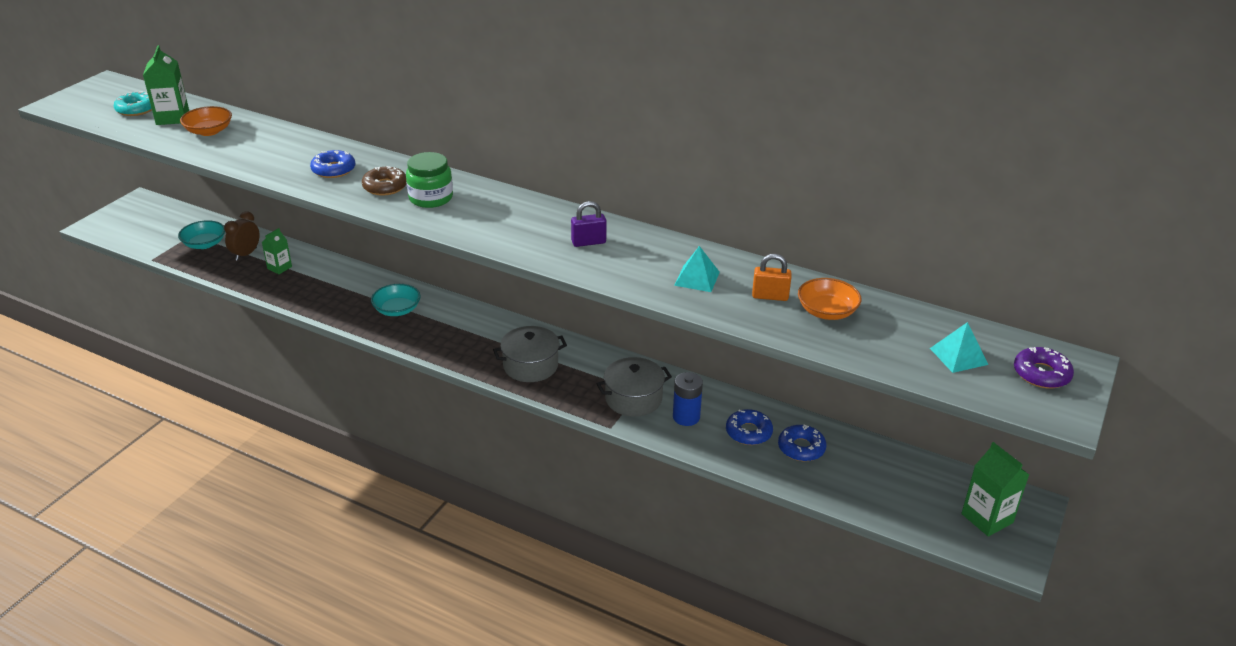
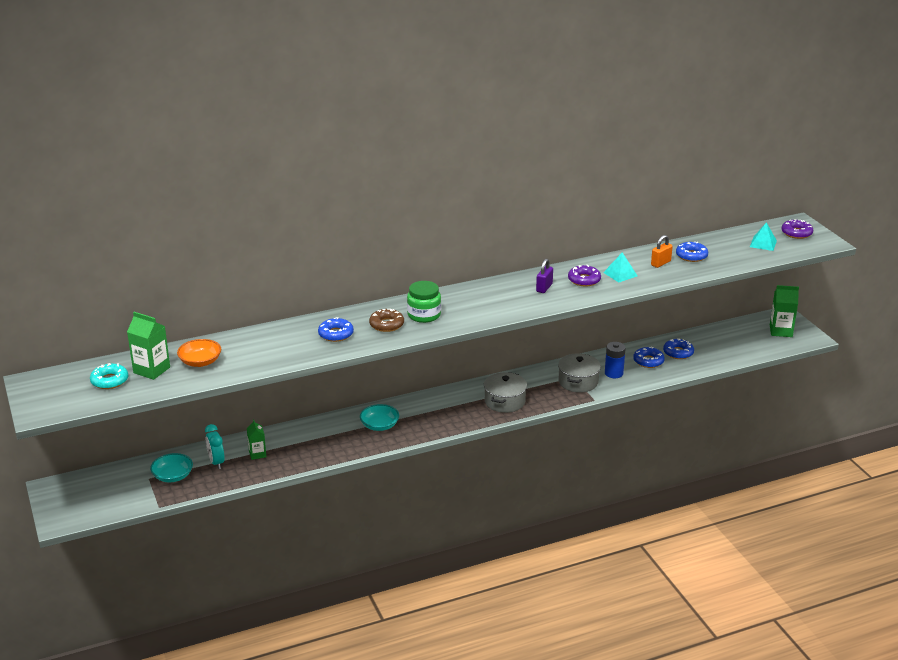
camera: 50 degrees left, 5 degrees down
(246, 254) = (216, 462): brown clock -> turquoise clock
(645, 260) = (584, 280): none -> purple donut
(827, 311) = (691, 256): orange bowl -> blue donut

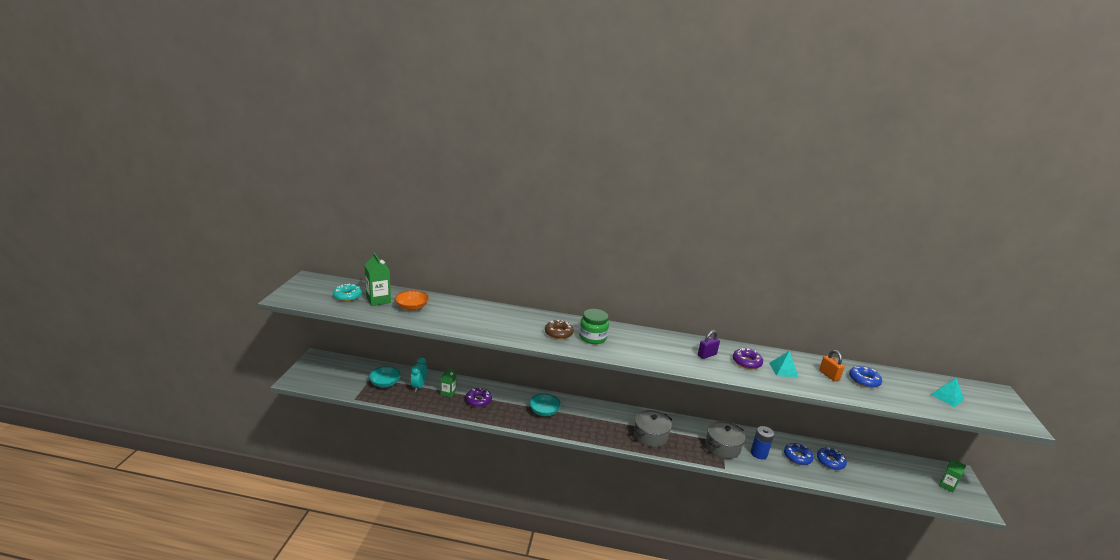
camera: 30 degrees right, 5 degrees down
(336, 334) = (516, 325): blue donut -> none
(660, 263) = (829, 375): orange padlock -> orange padlock turned 75 degrees clockwise
(781, 331) = (947, 486): green carton -> green carton, size x0.63
(796, 233) = (991, 401): purple donut -> purple donut (478, 400)

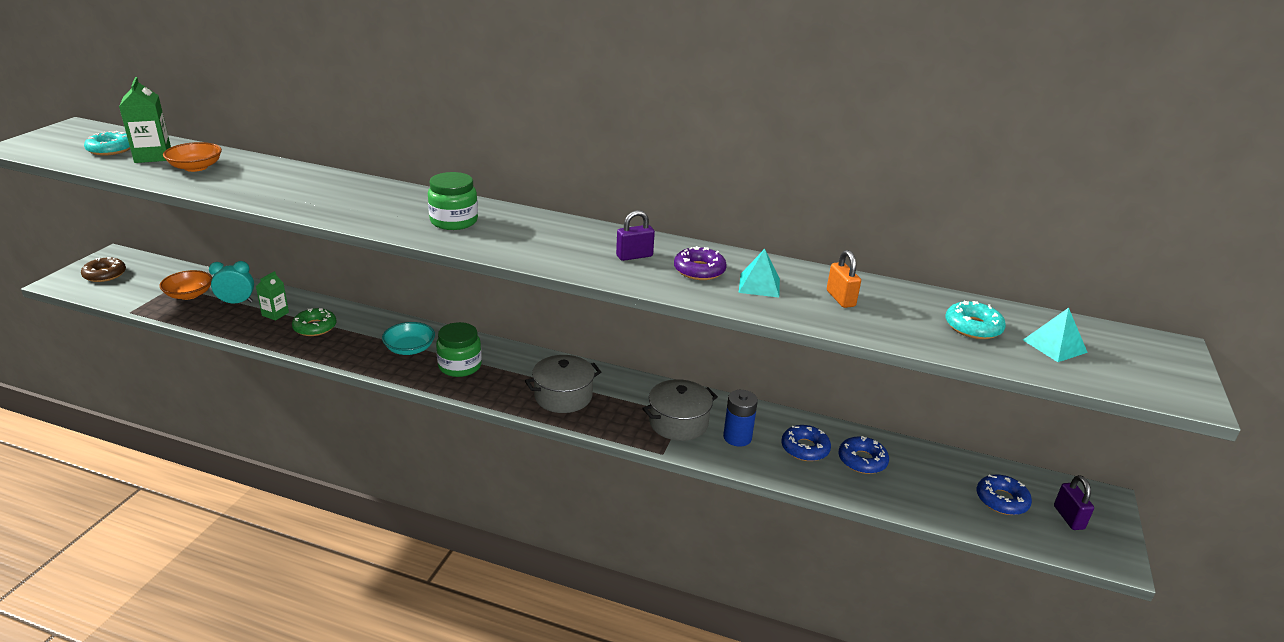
camera: 10 degrees right, 5 degrees up
(385, 383) = (189, 294): turquoise bowl -> orange bowl
(419, 386) = (236, 302): turquoise clock -> turquoise clock turned 60 degrees clockwise
(478, 400) = (315, 327): purple donut -> green donut
(558, 333) = (401, 212): brown donut -> brown donut (105, 274)
(580, 420) = (460, 366): none -> green jar
(864, 380) = (904, 310): blue donut -> blue donut (1001, 500)
(903, 388) = (973, 327): none -> turquoise donut
(947, 486) = (1068, 517): green carton -> purple padlock

